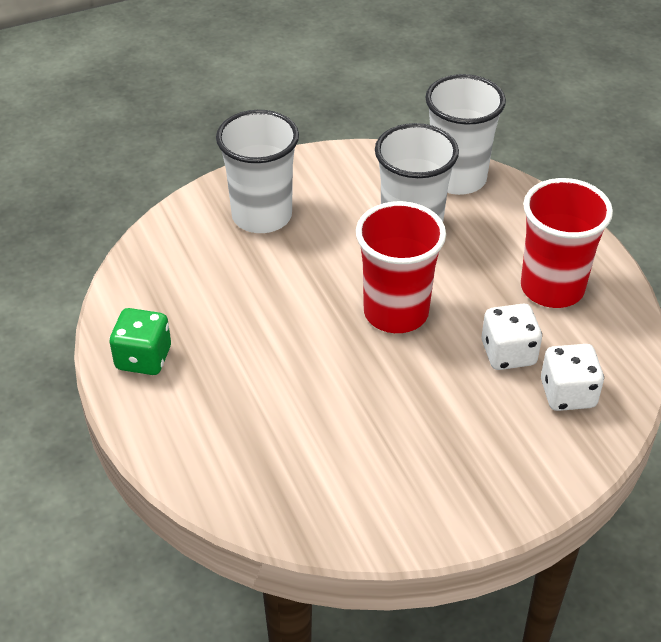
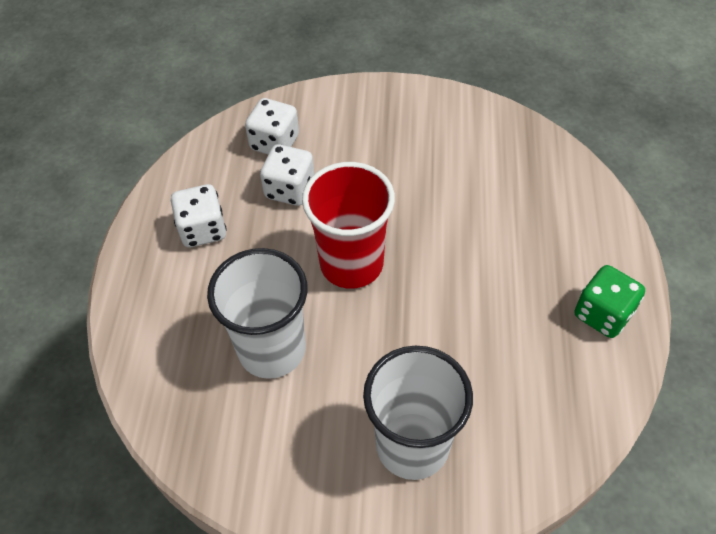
camera: 150 degrees left, 10 degrees up
(457, 178) = (172, 398): white cup -> none
(552, 288) = (203, 230): red cup -> white dice

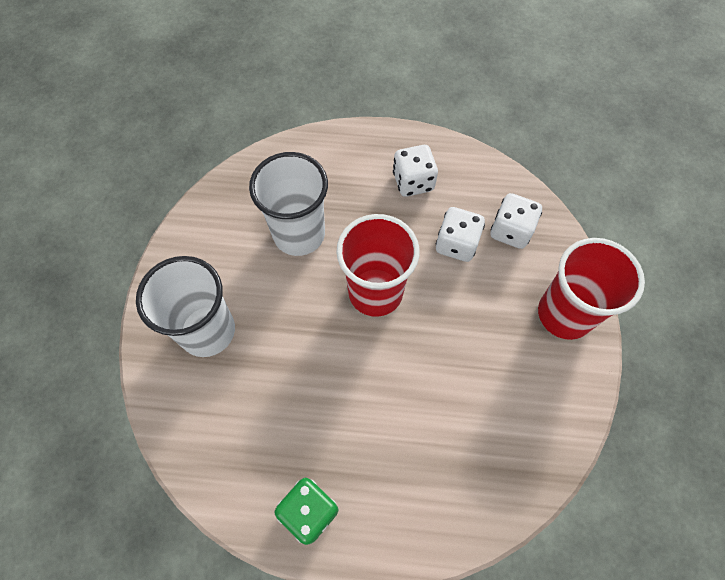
camera: 90 degrees right, 10 degrees up
(370, 106) = (564, 314): none -> red cup

